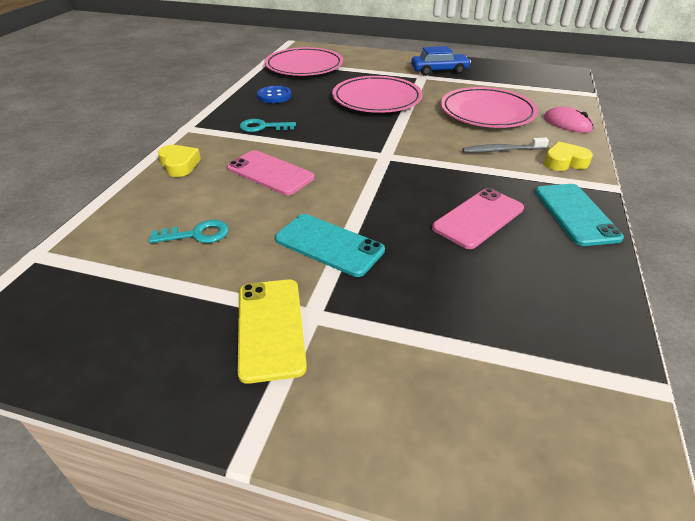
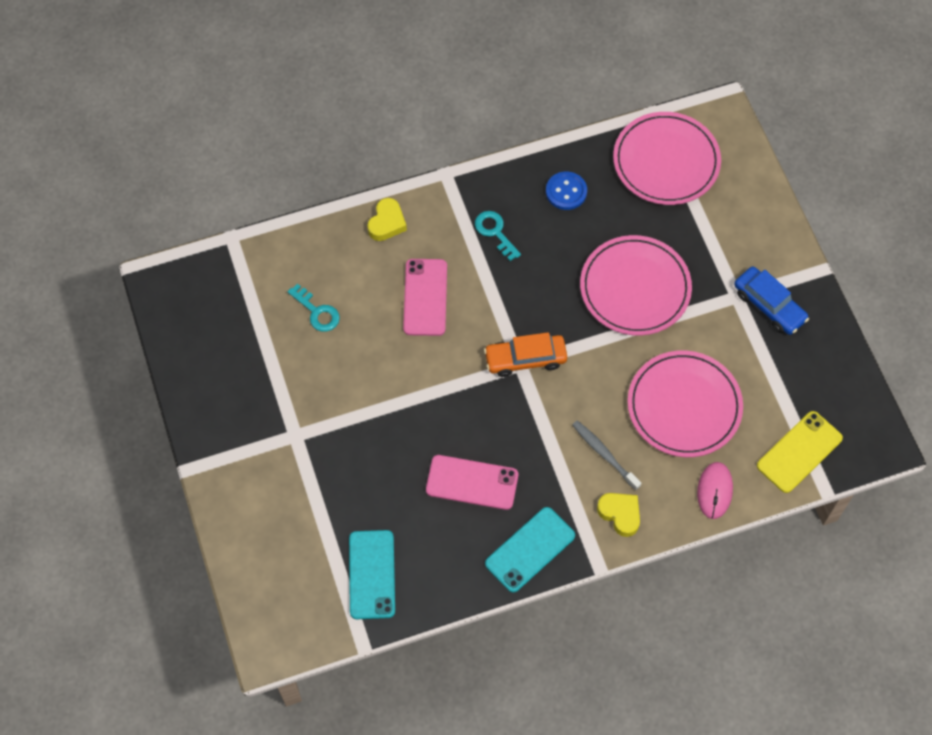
camera: 55 degrees right, 25 degrees up
(270, 328) = (270, 421): yellow phone -> yellow phone (799, 452)
(329, 245) = (366, 401): turquoise phone -> turquoise phone (372, 574)
(383, 152) = (525, 359): none -> orange car

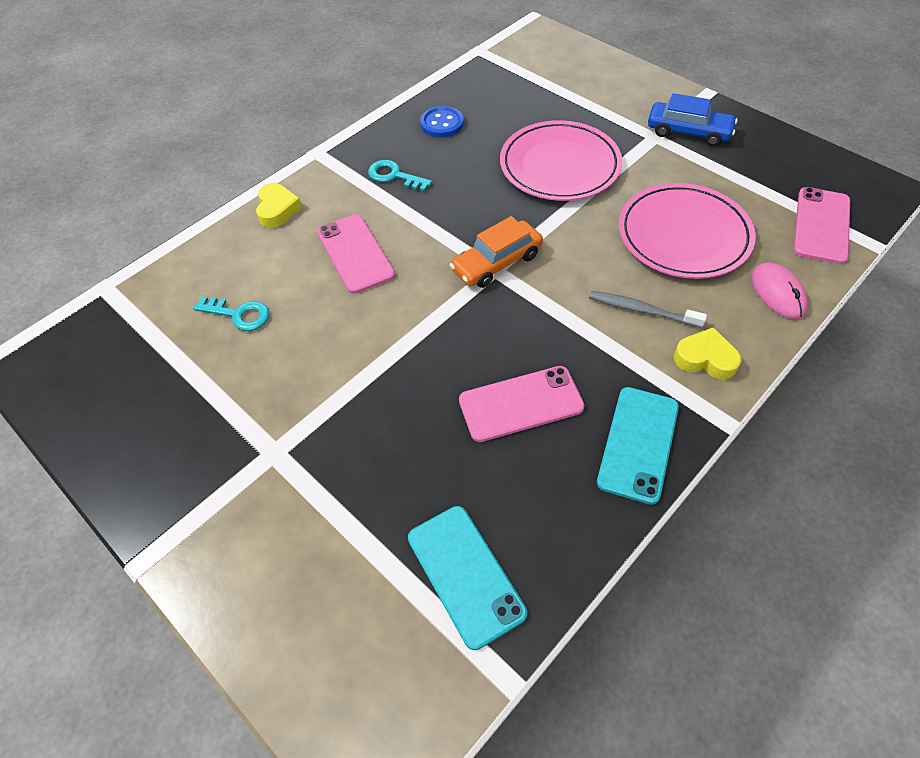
camera: 25 degrees left, 10 degrees down
(666, 161) = (515, 74): pink plate -> none
(799, 452) = (821, 225): yellow phone -> pink phone

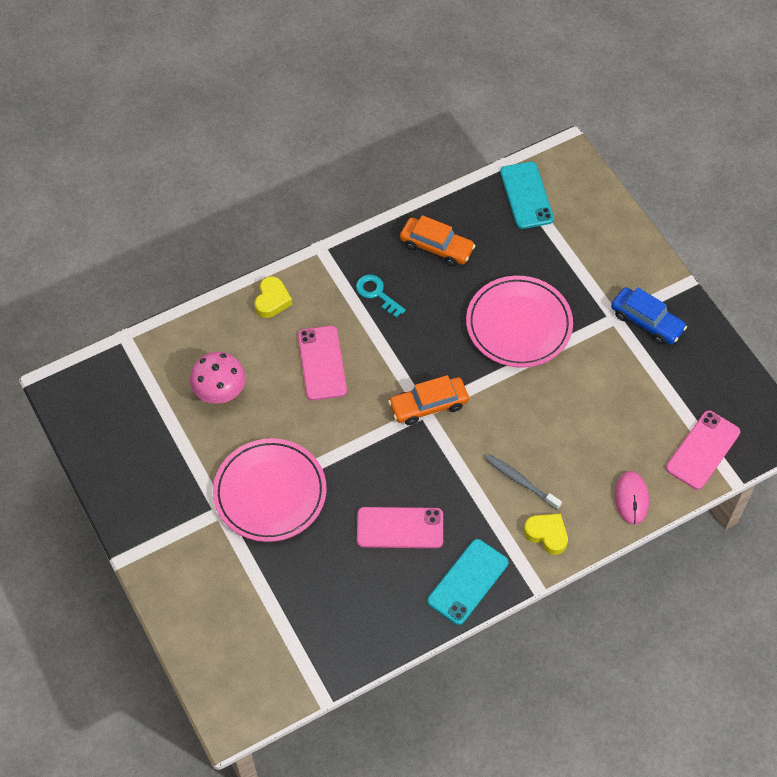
camera: 15 degrees right, 5 degrees up
(239, 314) = (220, 392): turquoise key -> pink mushroom
(442, 124) = (436, 247): blue button -> orange car
(465, 574) = (320, 630): turquoise phone -> turquoise phone (526, 195)
(683, 235) = (586, 425): pink plate -> pink plate (270, 492)

